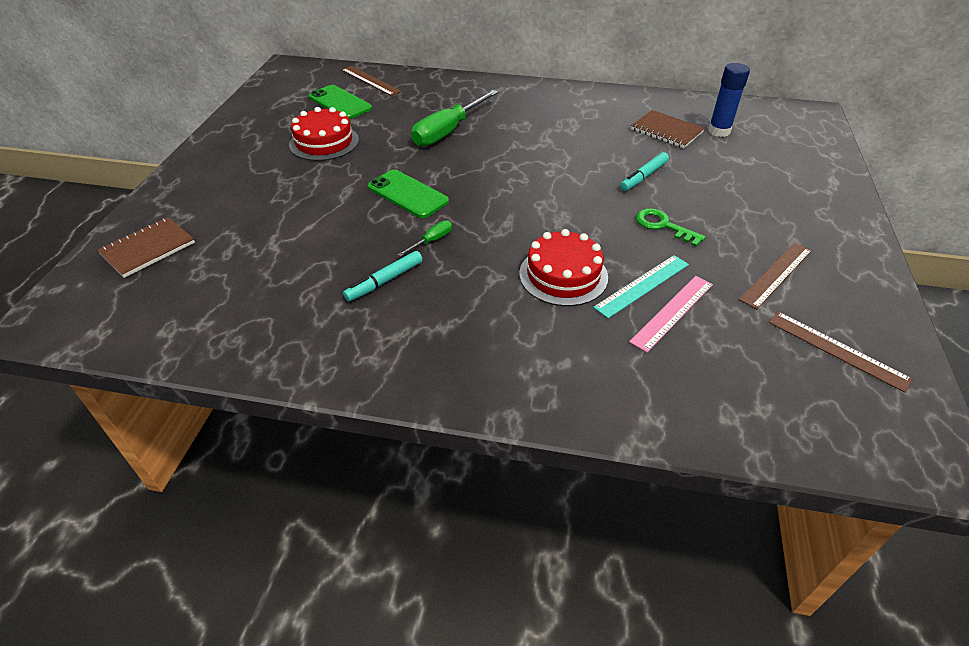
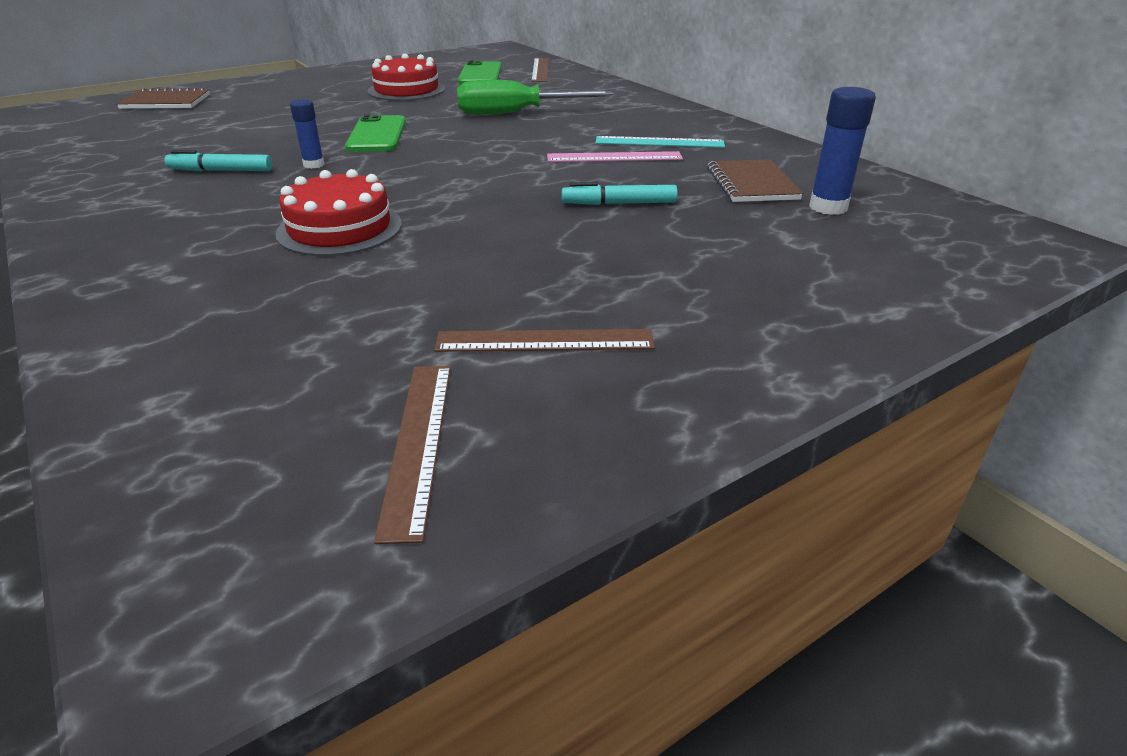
camera: 45 degrees right, 10 degrees down
(432, 241) = (314, 165): green screwdriver -> blue glue stick
(642, 285) = (381, 270): turquoise ruler -> turquoise ruler (659, 142)
(664, 226) = (531, 244): green key -> none
(672, 312) = (349, 302): pink ruler -> pink ruler (614, 157)

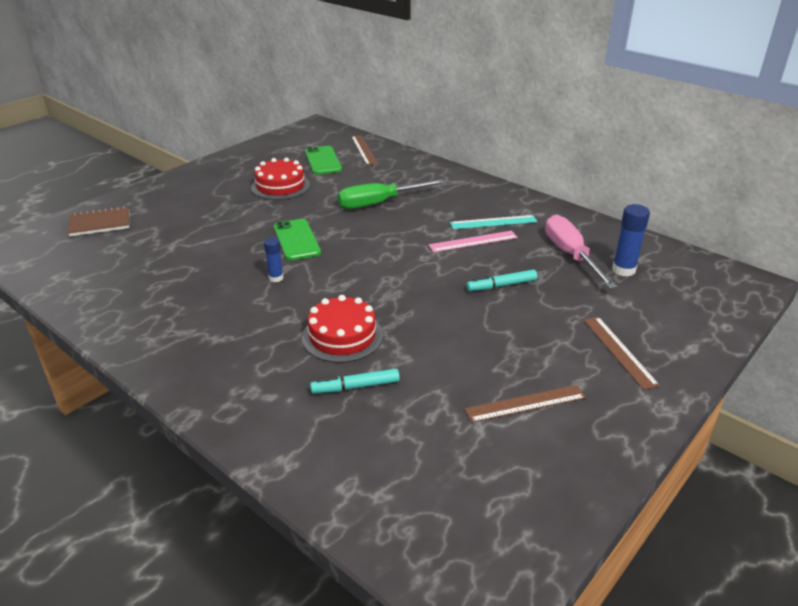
camera: 15 degrees left, 0 degrees up
(221, 171) = (214, 293): turquoise marker -> turquoise marker (355, 387)
(417, 443) = (504, 483): brown ruler -> brown ruler (619, 351)
(752, 184) = (570, 255): brown notebook -> pink screwdriver

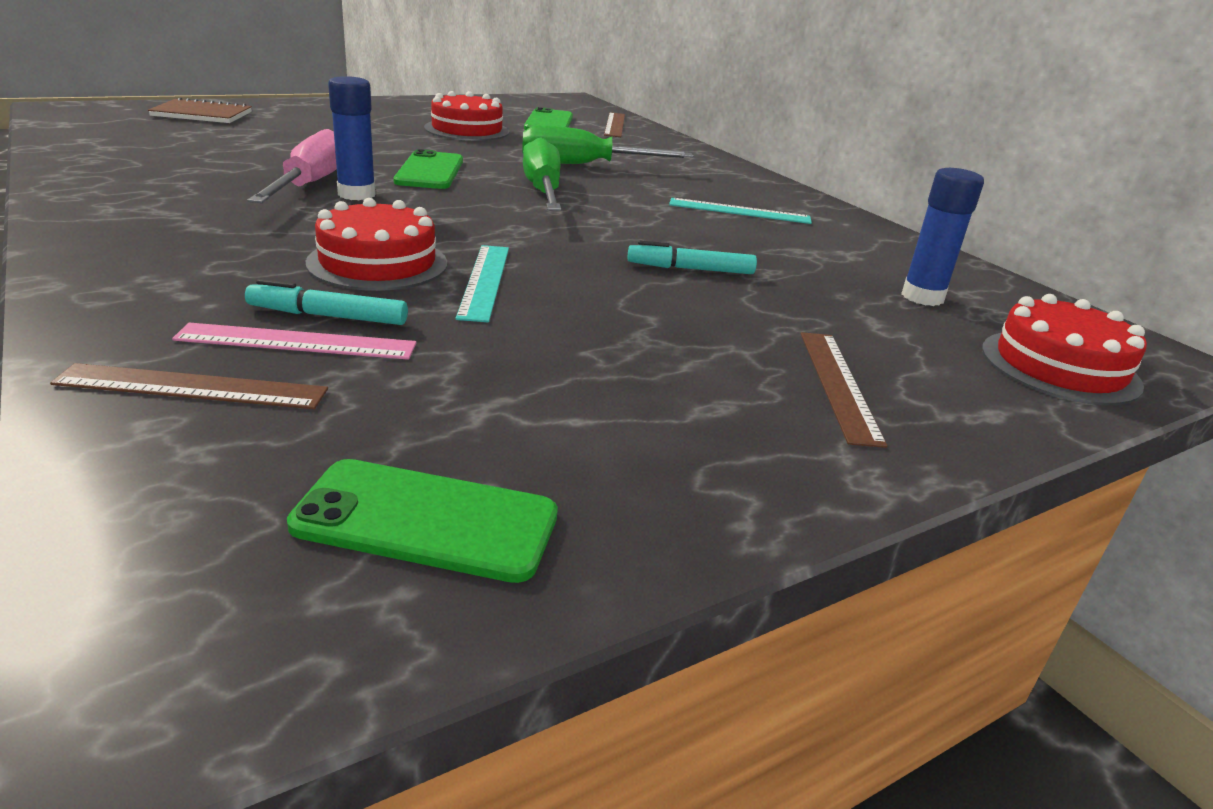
camera: 15 degrees right, 5 degrees down
(276, 278) = (356, 194): blue glue stick -> blue glue stick, size x1.60
(375, 238) = (542, 191): none -> green screwdriver
(408, 332) = (485, 281): none -> turquoise ruler
(473, 241) = (689, 221): pink ruler -> pink ruler (297, 342)
(507, 496) = (426, 521): none -> green phone
(525, 403) = (596, 405): brown ruler -> brown ruler (192, 387)
(570, 255) = (839, 264): pink screwdriver -> pink screwdriver (310, 185)
(706, 303) = (1059, 366): none -> red cake

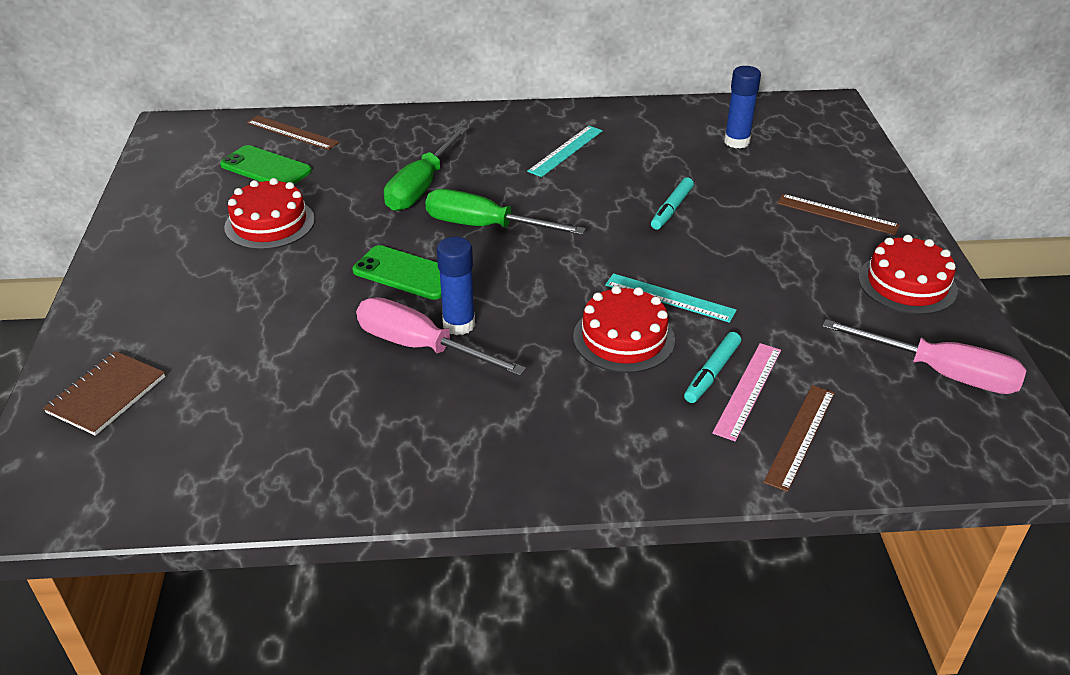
camera: 60 degrees left, 10 degrees up
(426, 521) = (941, 373): green phone -> pink screwdriver
(1059, 366) = (830, 140): red cake -> red cake (907, 284)

